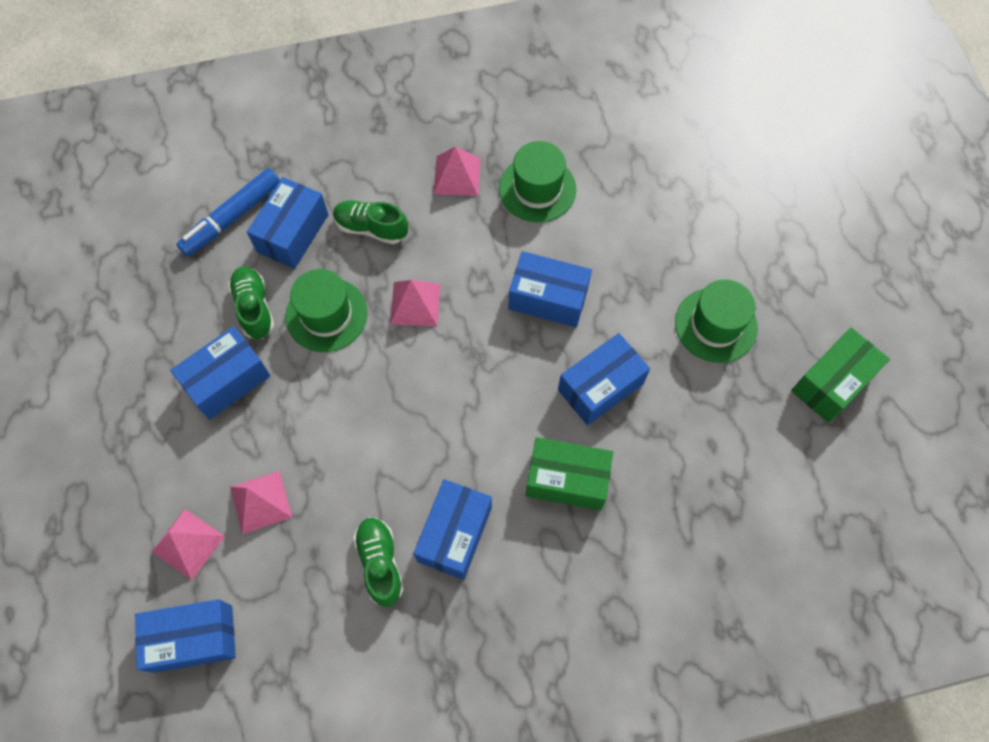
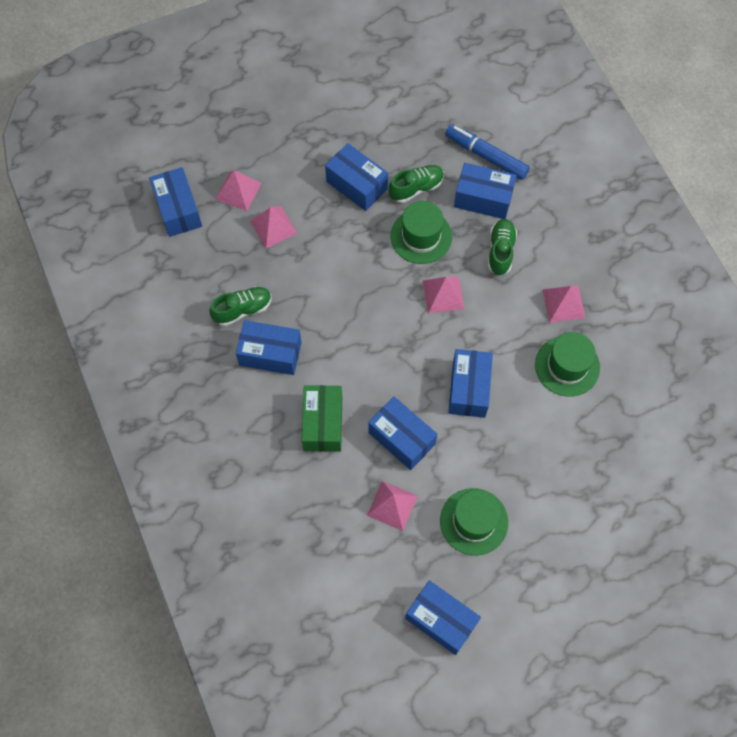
camera: 80 degrees right, 0 degrees up
(686, 413) = (392, 505): none -> pink pyramid
(832, 383) = (441, 620): green box -> blue box

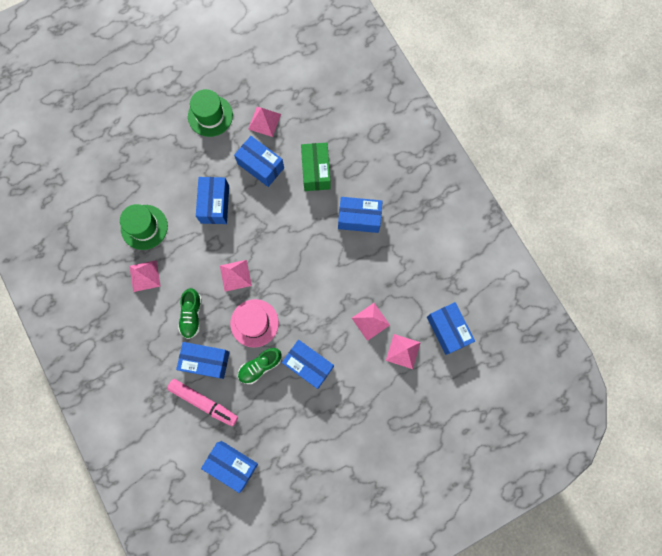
camera: 175 degrees right, 10 degrees up
(242, 310) = (384, 250): green shoe -> none
(421, 236) = (254, 323): green hat -> pink hat
(441, 620) = (230, 56): blue box -> blue box (232, 464)
(486, 156) = (204, 402): blue marker -> pink marker

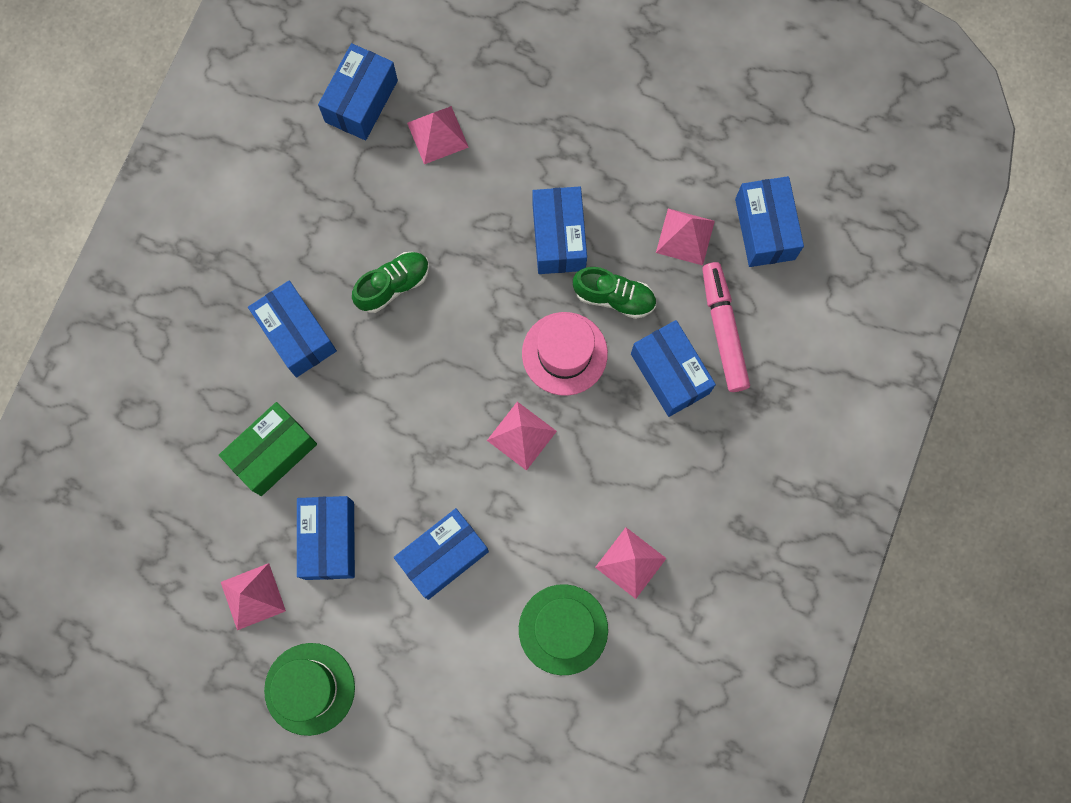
camera: 130 degrees left, 0 degrees up
(192, 315) = (627, 446): green shoe -> green shoe (393, 285)
(370, 321) = (432, 205): pink pyramid -> pink pyramid (685, 236)

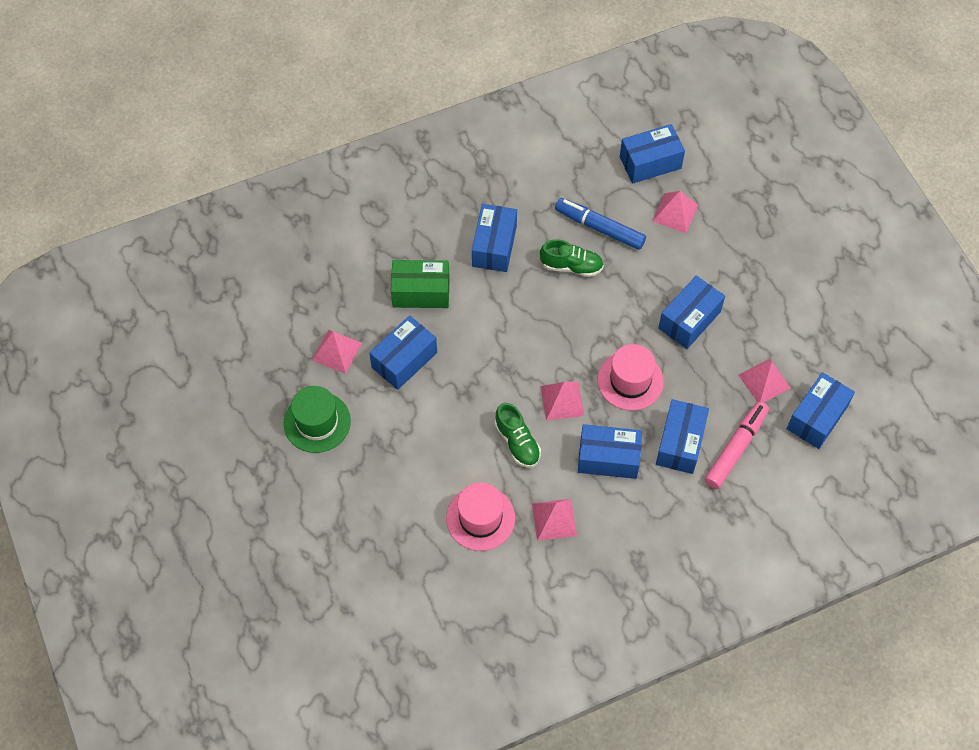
camera: 45 degrees right, 15 degrees down
(380, 218) = (599, 228): none -> blue marker
(443, 556) = (455, 422): blue box -> blue box (608, 458)
(563, 629) = (480, 518): green hat -> pink hat
(614, 297) = (689, 377): green shoe -> green shoe (517, 442)

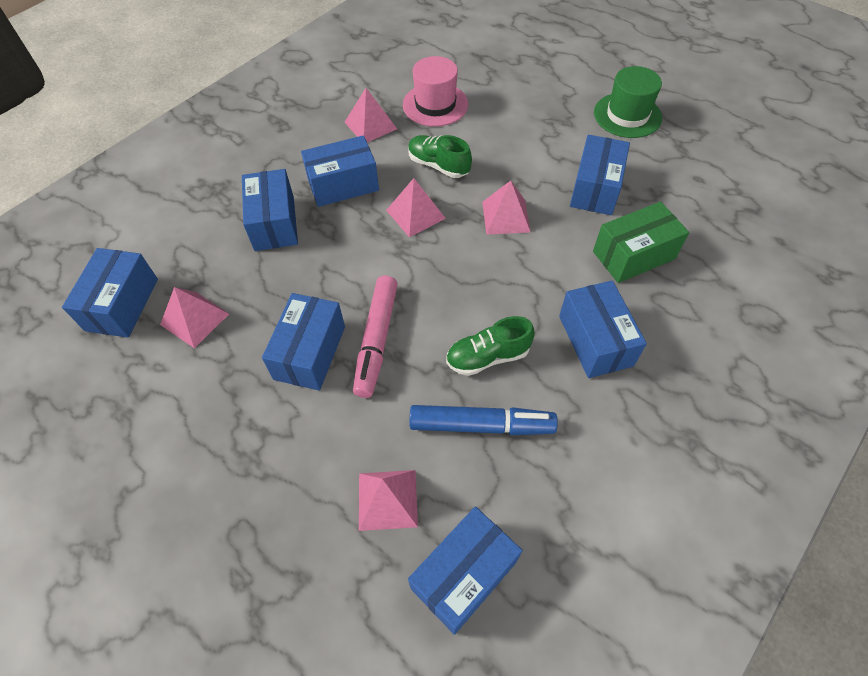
camera: 155 degrees right, 5 degrees down
(337, 351) = (664, 171): pink pyramid -> pink pyramid (506, 216)
(630, 381) = (352, 259): pink hat -> none
(736, 448) = (212, 240): pink marker -> pink marker (376, 340)

